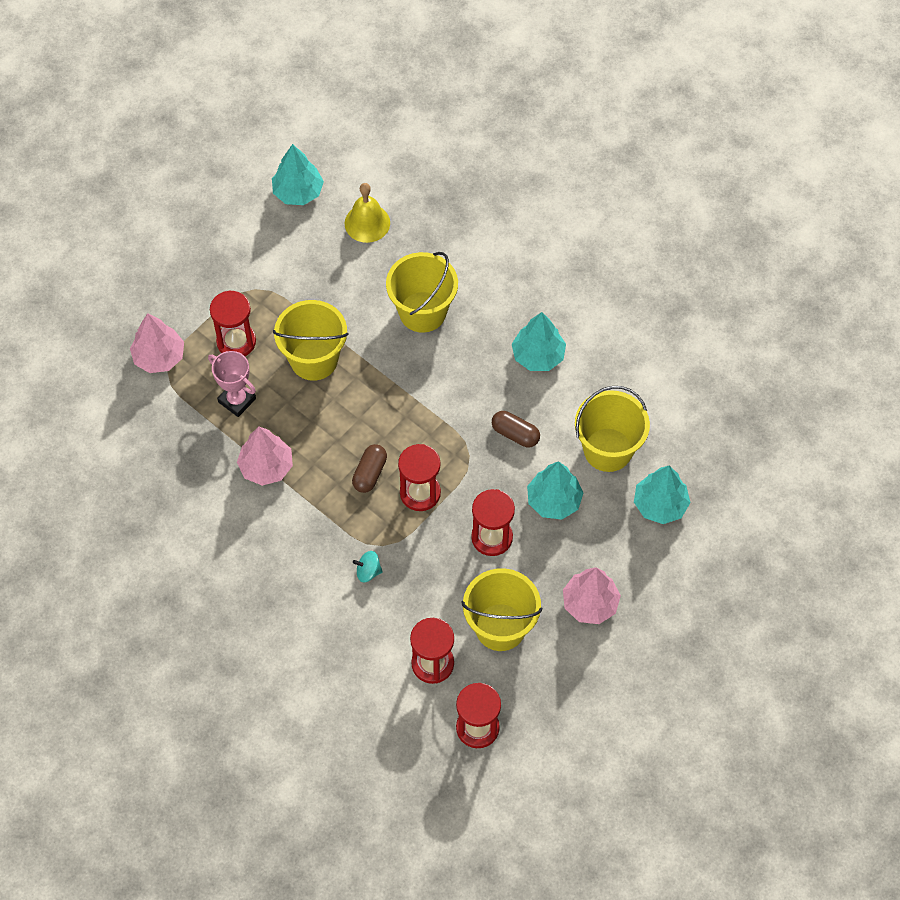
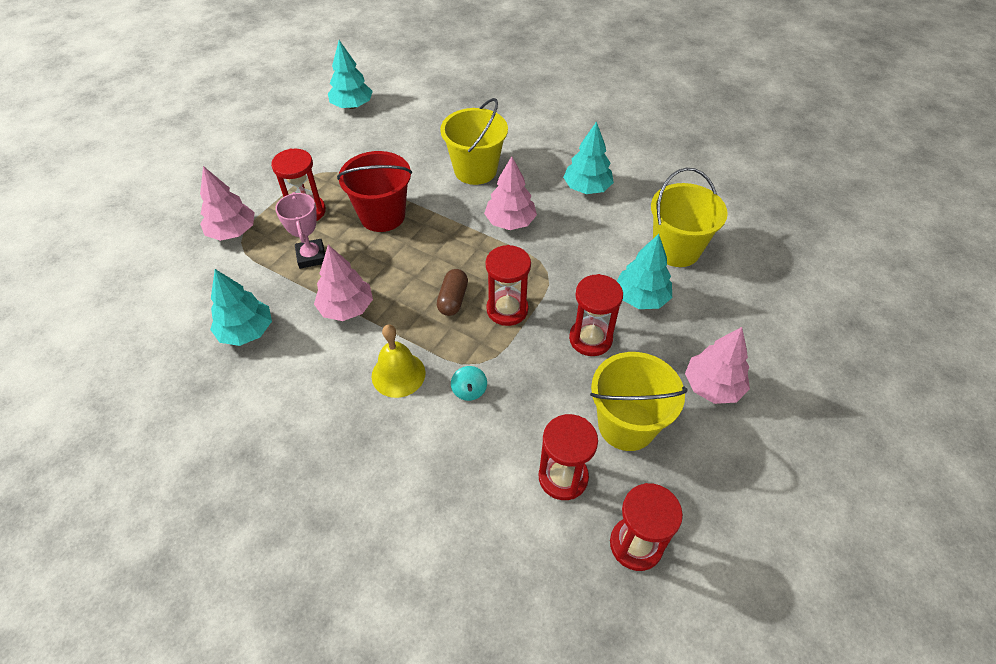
camera: 10 degrees left, 10 degrees down
(237, 400) = (311, 256): pink trophy -> pink trophy turned 45 degrees clockwise
(314, 359) = (382, 215): yellow bucket -> red bucket
(367, 223) = (414, 118): yellow bell -> yellow bell (398, 374)
(368, 571) = (469, 390): turquoise spinning top -> turquoise spinning top turned 90 degrees counterclockwise
(445, 388) = (510, 222): none -> pink tree
(515, 434) = (585, 248): brown capsule -> none
(660, 504) = (743, 287): turquoise tree -> turquoise tree (246, 331)

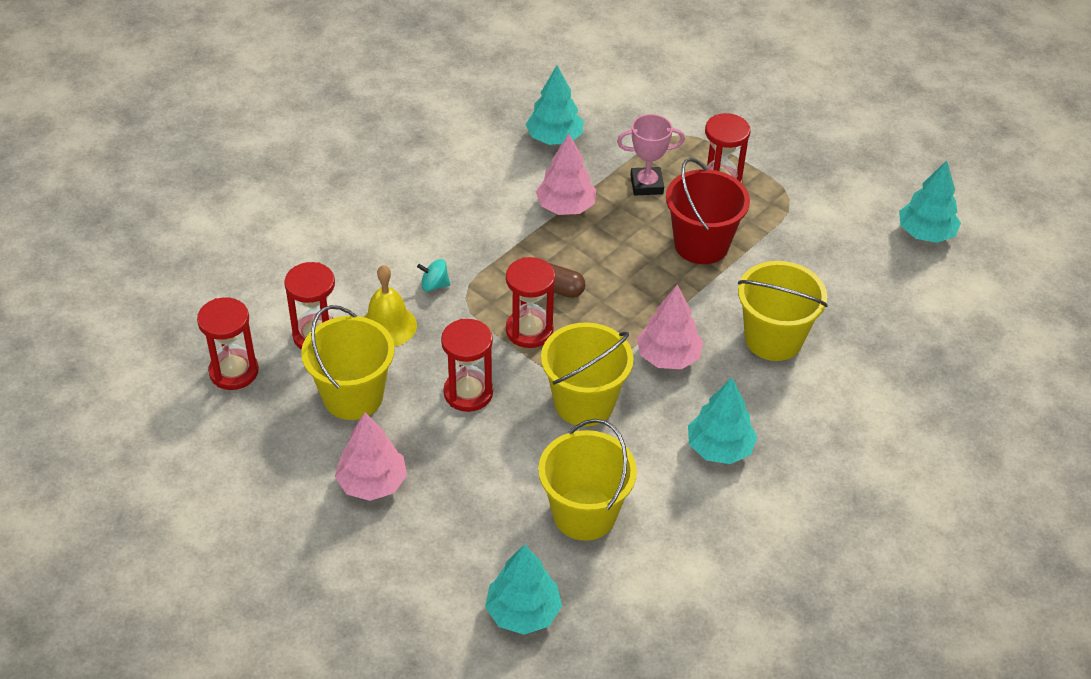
camera: 100 degrees right, 5 degrees down
(232, 232) = (697, 128): pink tree -> none
(398, 374) = (470, 237): yellow bell -> yellow bell (388, 326)
(573, 263) = (584, 403): none -> yellow bucket
(641, 298) = (514, 454): turquoise tree -> turquoise tree (523, 612)

